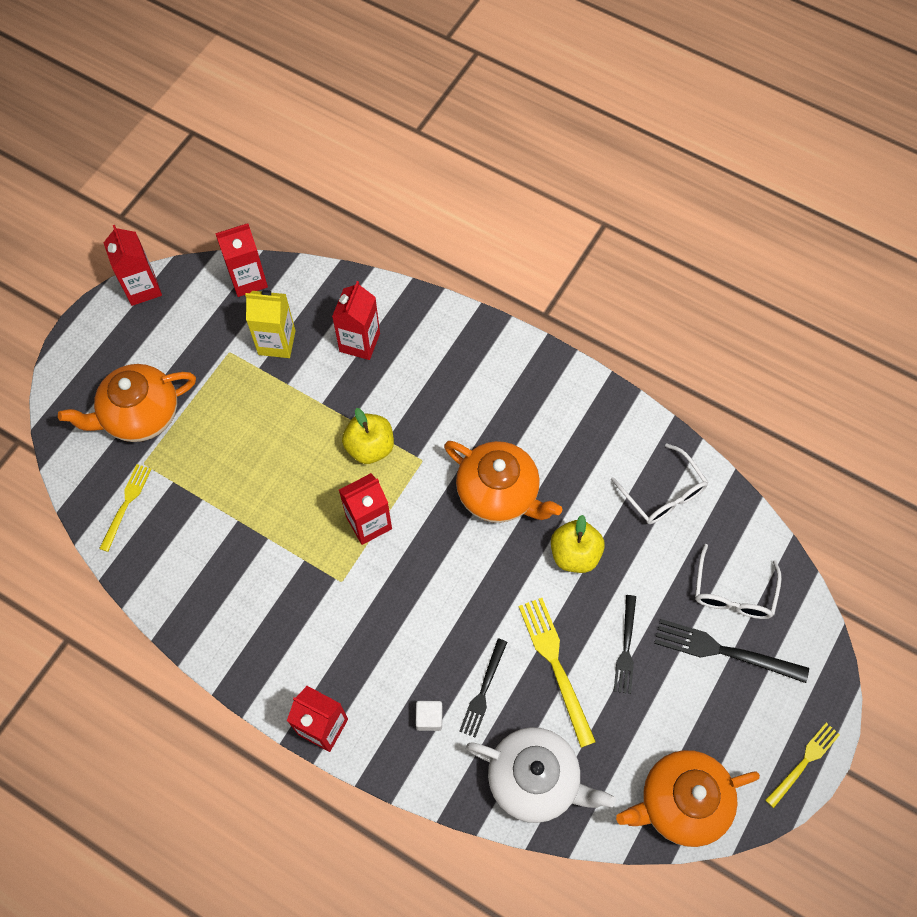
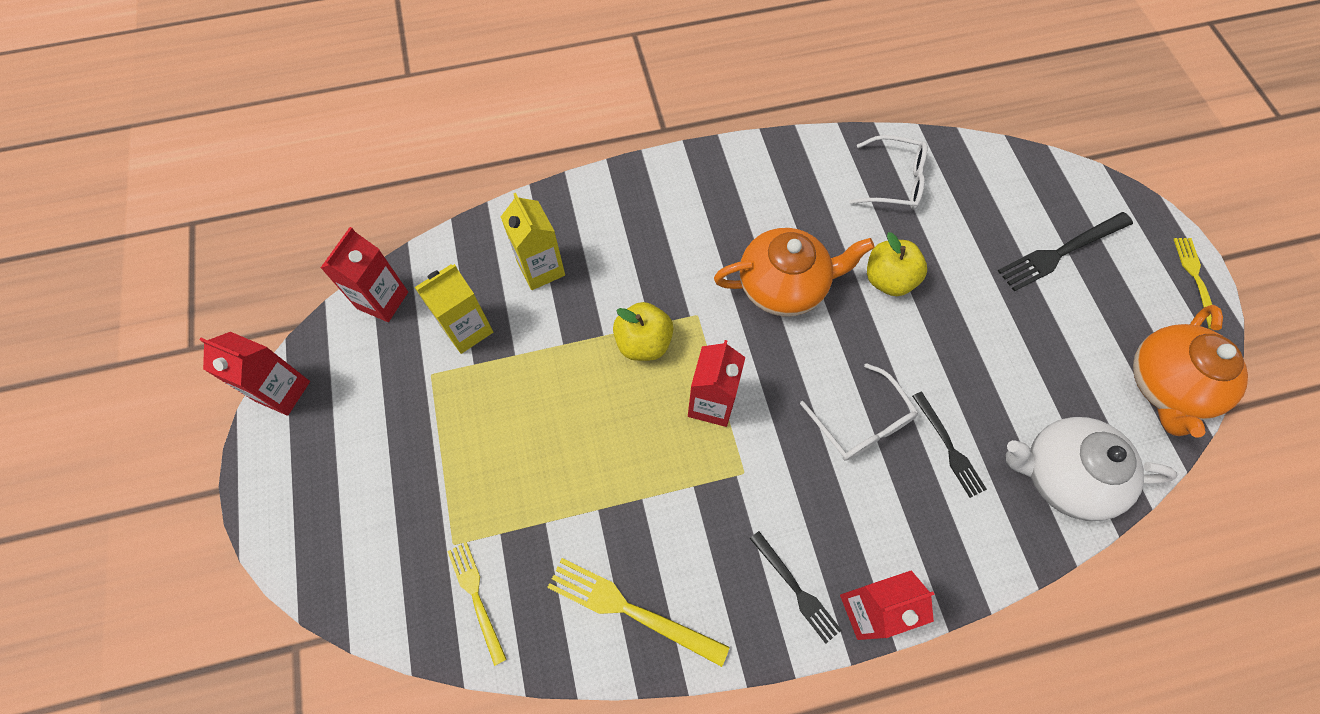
camera: 45 degrees left, 0 degrees up
(140, 415) = (403, 504): orange teapot -> none
(359, 342) = (541, 268): red carton -> yellow carton
(429, 718) = (937, 511): white cube -> none
(535, 779) = (1062, 476): white teapot -> white teapot turned 150 degrees counterclockwise
(556, 666) = (973, 374): yellow fork -> yellow fork (631, 610)
(626, 647) = (1001, 313): black fork -> black fork (796, 589)
(733, 593) = (1018, 207): white glasses -> white glasses (862, 423)

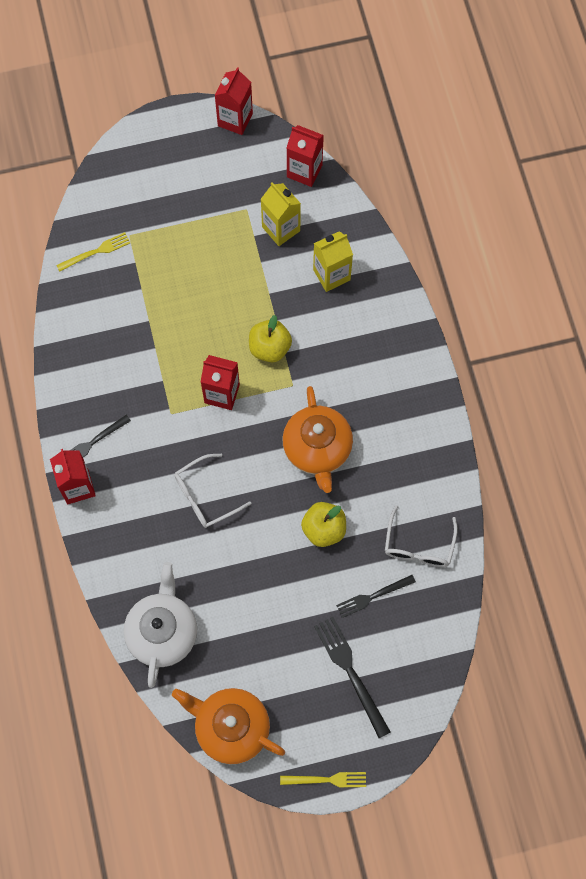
camera: 90 degrees right, 5 degrees up
(631, 610) = (84, 342): yellow fork -> none
(948, 447) = (186, 555): black fork -> black fork (373, 596)

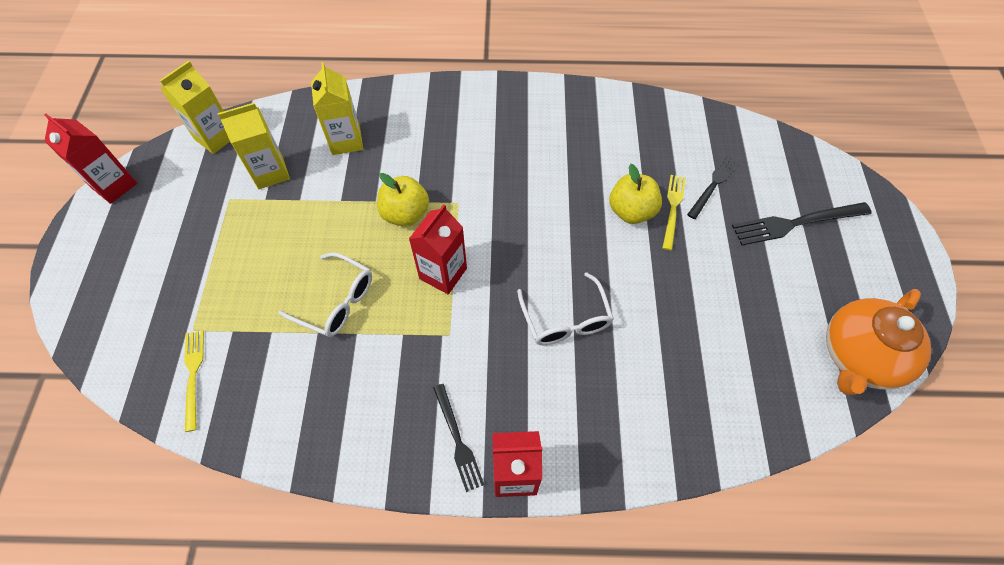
camera: 75 degrees left, 10 degrees down
(162, 632) = (733, 408): white teapot -> none
(304, 171) = (216, 137): red carton -> yellow carton
(317, 449) = (539, 197): orange teapot -> none
(326, 780) = (918, 272): yellow fork -> yellow fork (673, 209)
(373, 596) = (713, 185): black fork -> black fork turned 135 degrees counterclockwise
(418, 546) = (665, 137): white glasses -> white glasses (337, 302)

